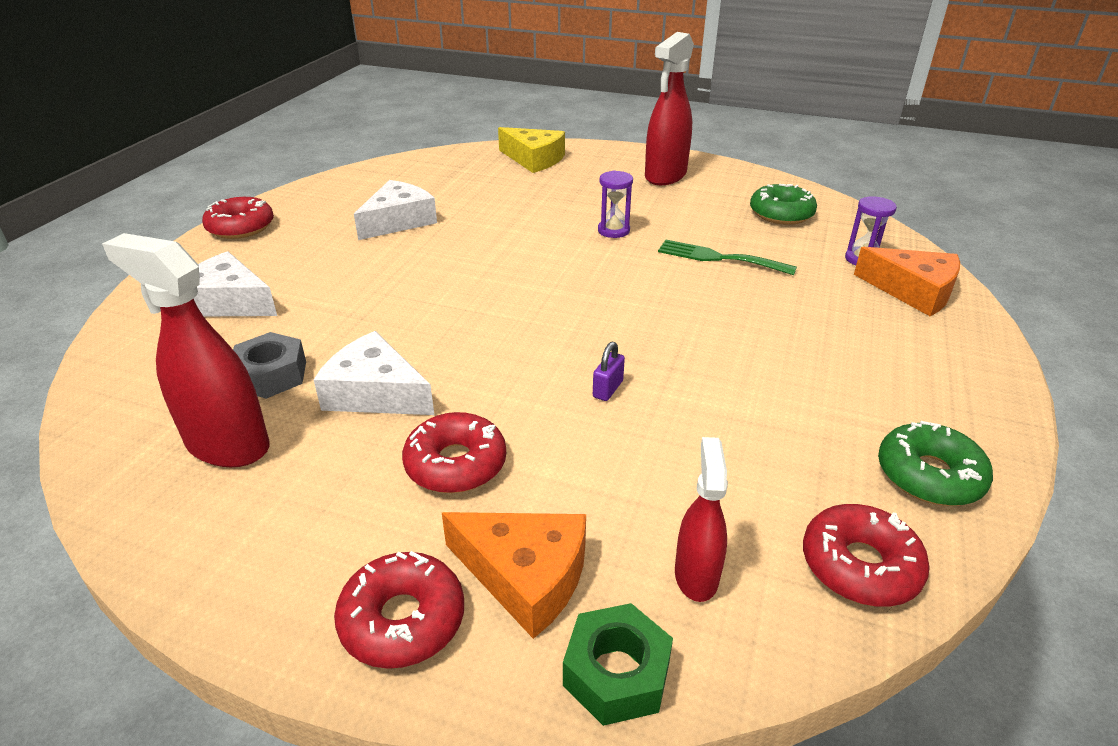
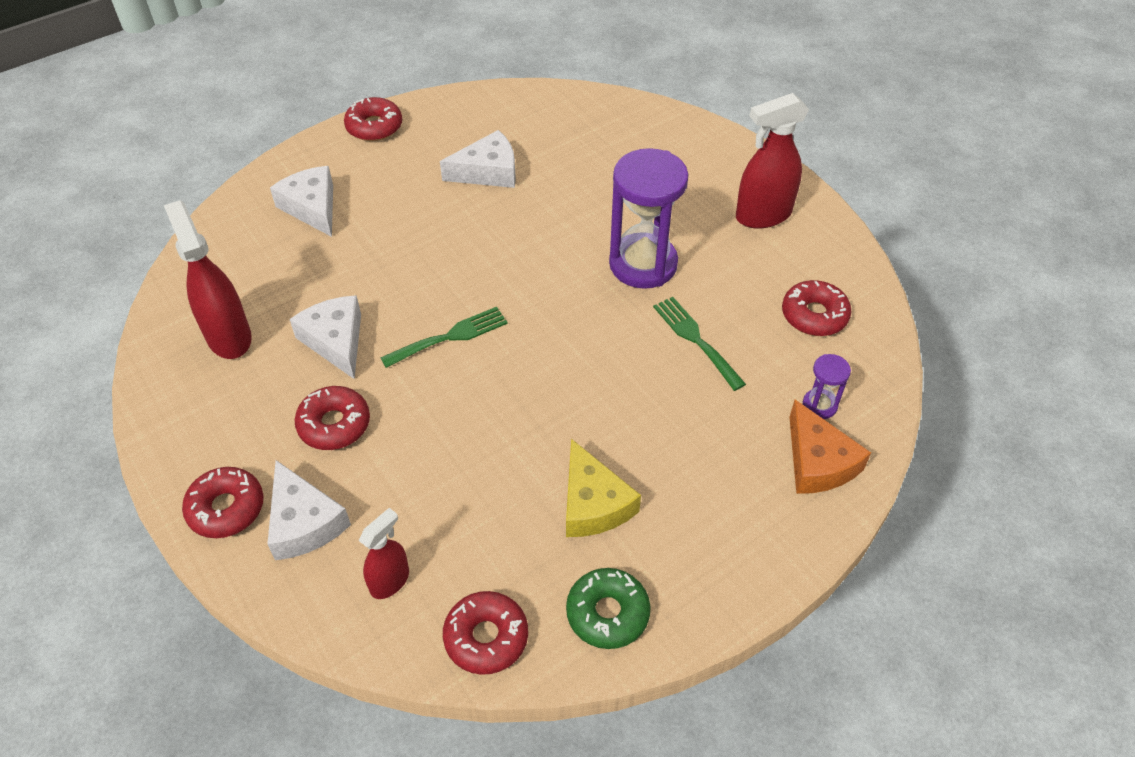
camera: 35 degrees right, 15 degrees up
(271, 375) = (290, 291): grey nut -> none
(500, 340) = (450, 337): none -> green fork
(525, 576) = (304, 522): orange cheese -> white cheese
(534, 159) = (667, 139): yellow cheese -> yellow cheese (593, 503)
(607, 389) = (477, 420): purple padlock -> none
(613, 230) = (643, 264): purple hourglass -> purple hourglass, size x2.19
(616, 673) = (295, 605): green nut -> none
(781, 214) = (814, 315): green donut -> red donut

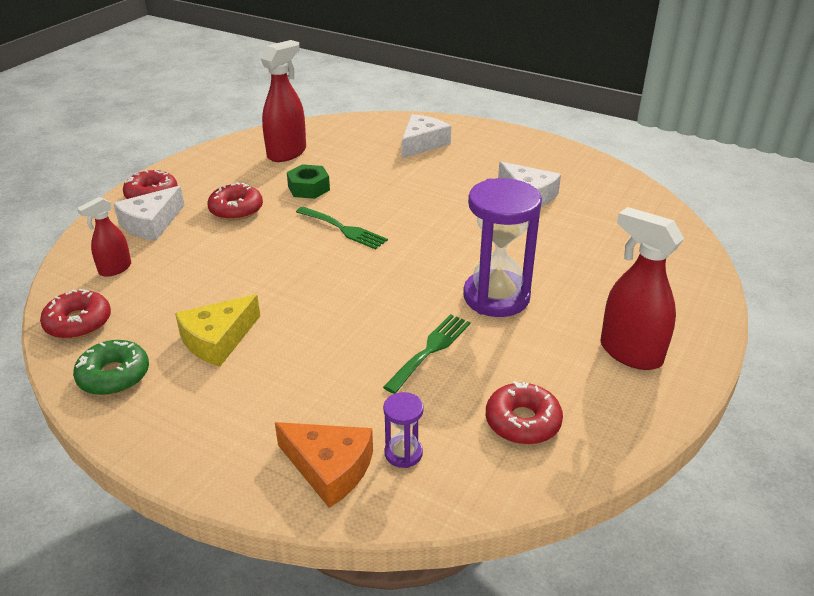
camera: 65 degrees right, 15 degrees down
(336, 341) = (308, 188): white cheese -> green nut
(374, 127) = (524, 140): red donut -> none
(390, 581) = (115, 269): red spray bottle -> red spray bottle turned 120 degrees clockwise
(818, 462) = (329, 468): orange cheese -> orange cheese turned 105 degrees counterclockwise

